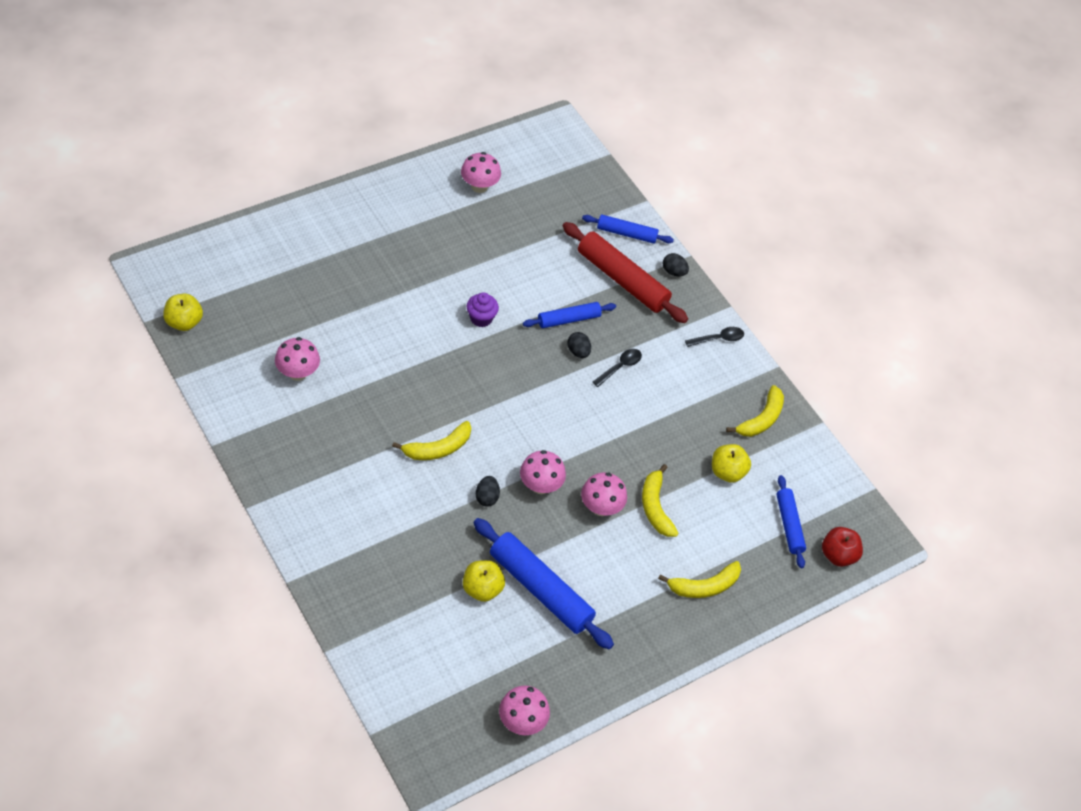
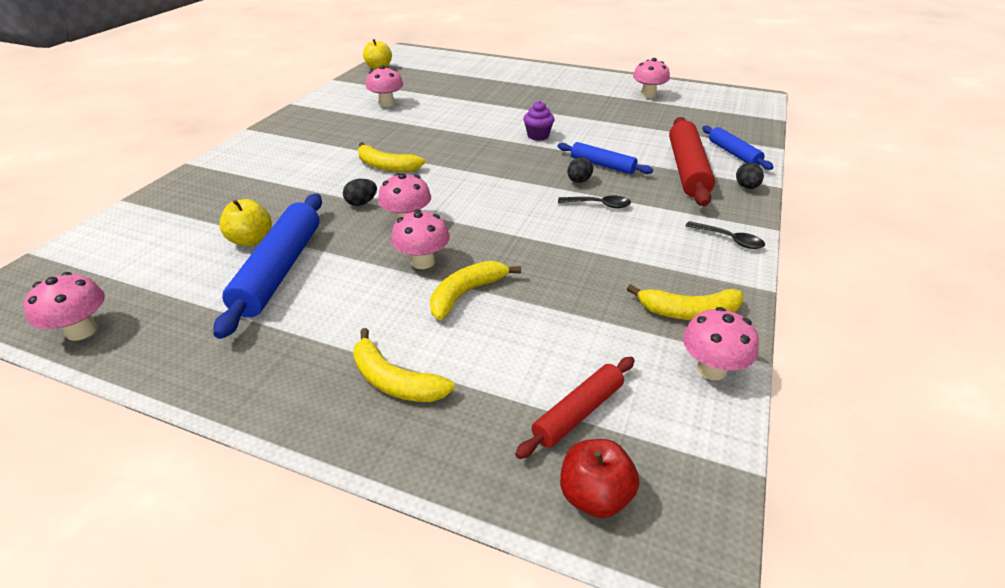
camera: 60 degrees right, 15 degrees down
(727, 472) = (581, 321): yellow apple -> none
(789, 525) = (578, 412): blue rolling pin -> red rolling pin
(807, 449) = (711, 369): none -> pink mushroom

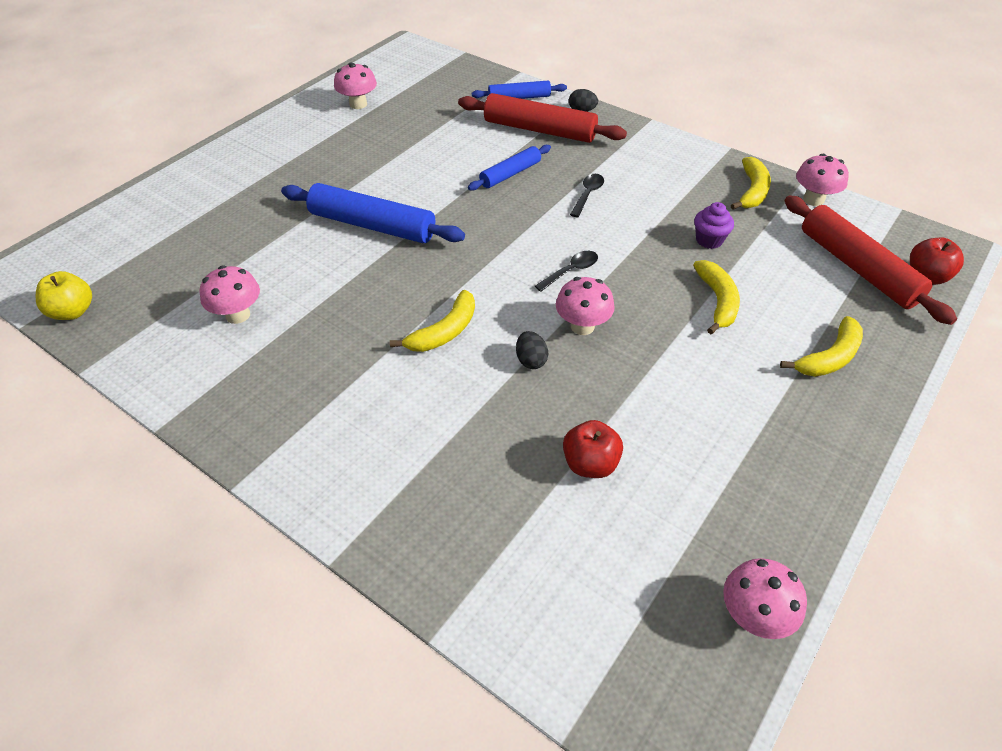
camera: 75 degrees left, 10 degrees up
(251, 240) = (590, 464): yellow apple -> red apple
(279, 270) = (658, 435): blue rolling pin -> blue rolling pin (372, 225)
(423, 262) = (662, 323): pink mushroom -> none
(466, 294) = (717, 301): yellow banana -> yellow banana turned 150 degrees counterclockwise
(538, 136) = (421, 200): purple cupcake -> purple cupcake (709, 240)
(578, 181) = (538, 196): black egg -> none
(578, 412) = (857, 268): red rolling pin -> red rolling pin, size x1.72
(729, 240) = (661, 145): black spoon -> black spoon (571, 271)

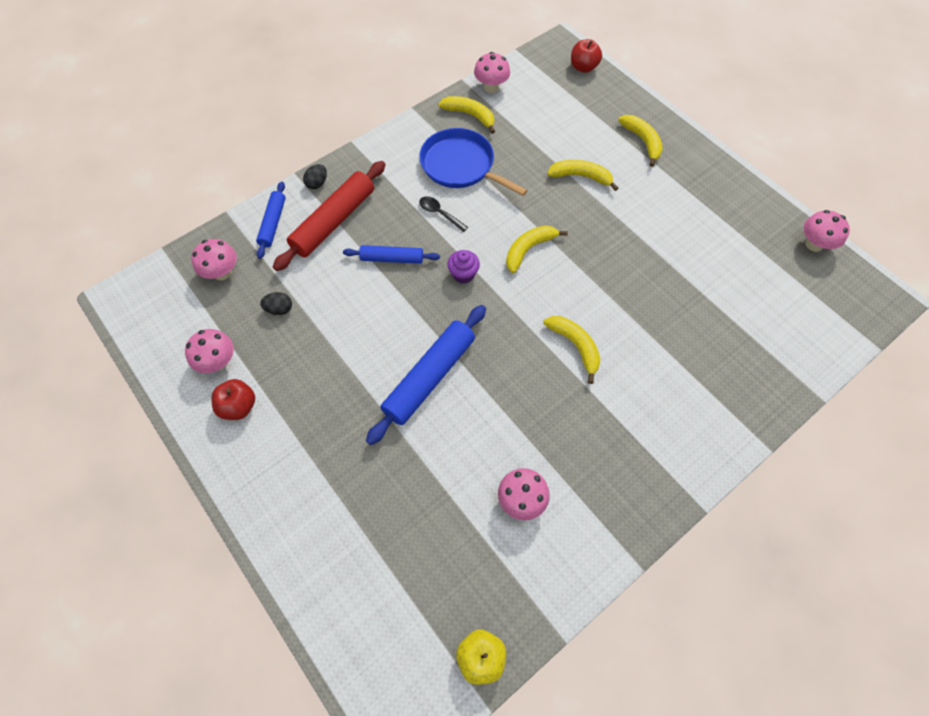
camera: 75 degrees left, 15 degrees up
(510, 174) = (392, 258): blue rolling pin -> blue rolling pin turned 60 degrees counterclockwise
(531, 360) = (615, 298): black egg -> black egg (279, 309)
(571, 271) = (528, 249): black spoon -> yellow banana
(582, 326) = (588, 259): pink mushroom -> pink mushroom (222, 272)
(590, 464) = (709, 288): red apple -> red apple (239, 406)
(667, 197) = (460, 165): none -> blue pan
(709, 240) = (517, 159): purple cupcake -> purple cupcake (463, 274)
(857, 268) = (567, 95): red rolling pin -> none

